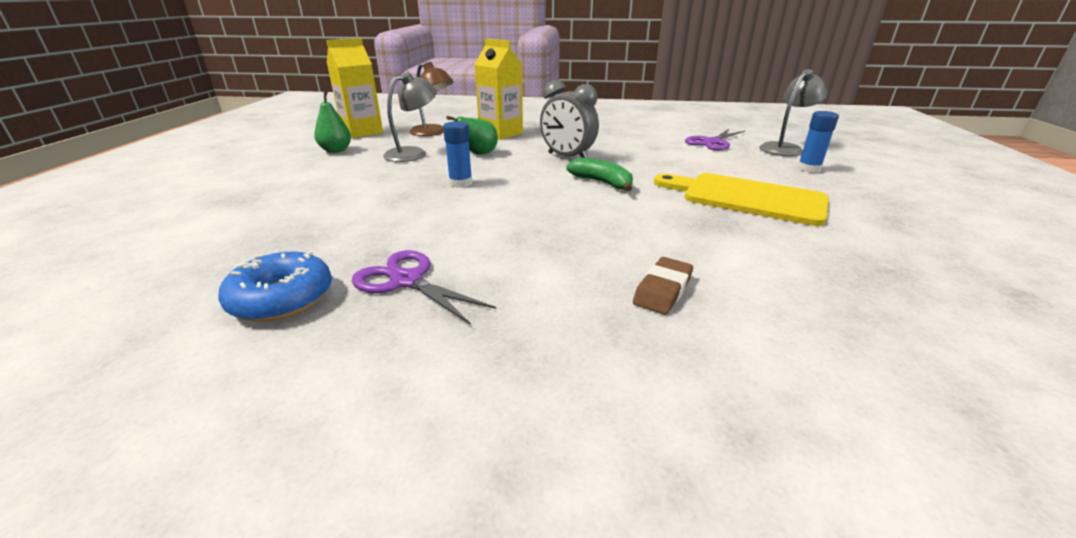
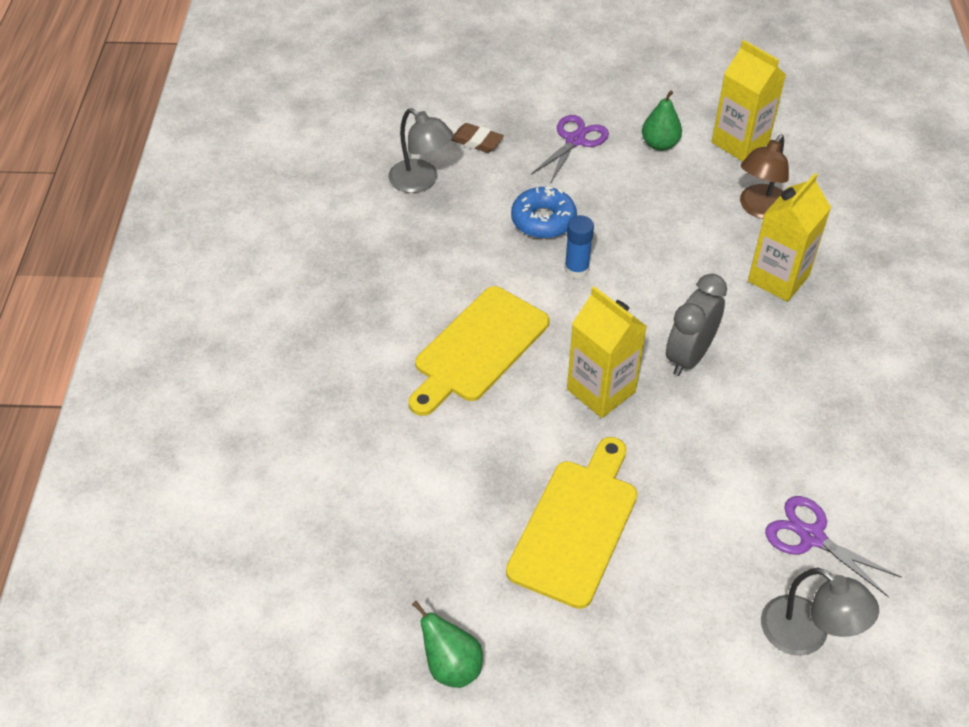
camera: 85 degrees right, 20 degrees up
(282, 298) = (356, 218): blue donut -> blue donut (543, 220)
(407, 281) = (381, 273): purple scissors -> purple scissors (575, 140)
(413, 153) = (666, 210): grey lamp -> grey lamp (421, 181)
(478, 154) = (679, 268): green pear -> green pear (451, 666)
(548, 227) = (478, 348): none -> yellow cutting board
(602, 183) = (601, 390): green banana -> yellow carton
(662, 290) = (373, 423): brown eraser -> brown eraser (477, 141)
(808, 169) = (704, 633): blue glue stick -> none

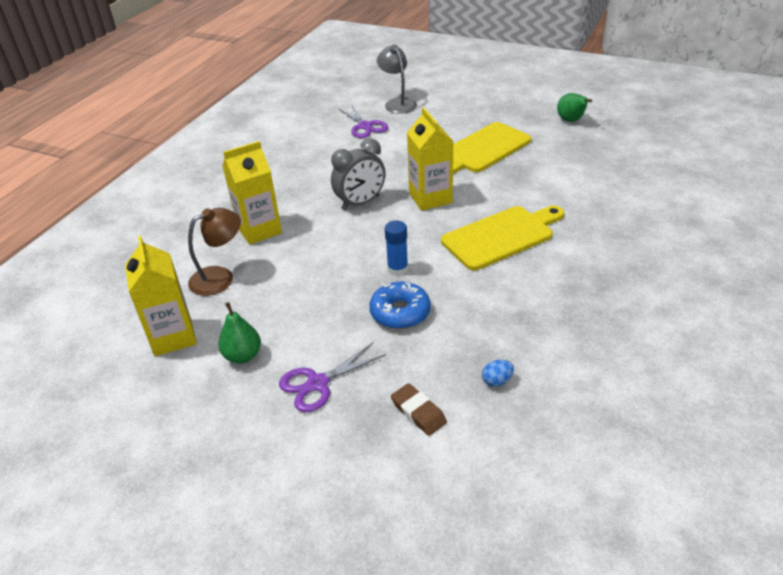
camera: 155 degrees left, 10 degrees down
(421, 181) = (497, 381): grey lamp -> blue egg

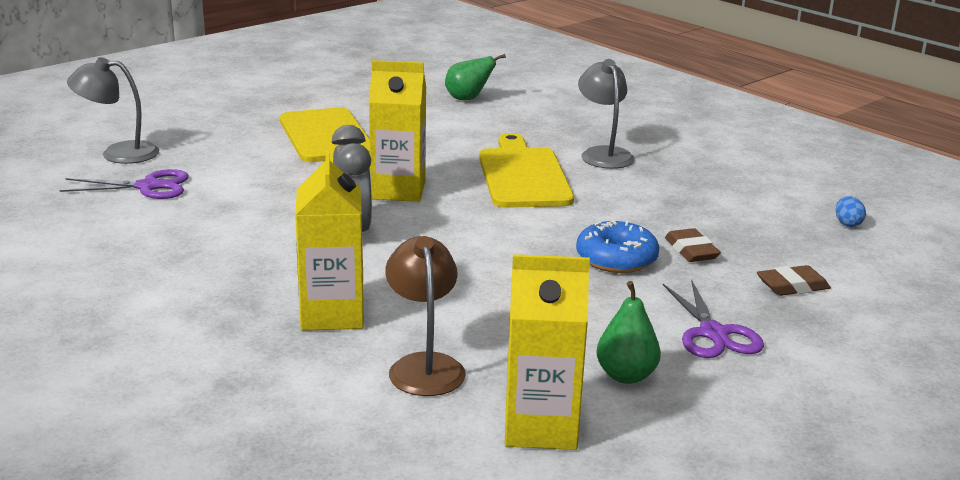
camera: 70 degrees left, 15 degrees down
(397, 269) = (529, 242): blue glue stick -> none
(440, 345) = (691, 251): none -> brown eraser
(497, 381) = (765, 237): blue egg -> blue egg (847, 224)
(571, 121) = (332, 86): green pear -> green pear (468, 99)
(580, 260) = (603, 154): none -> grey lamp

